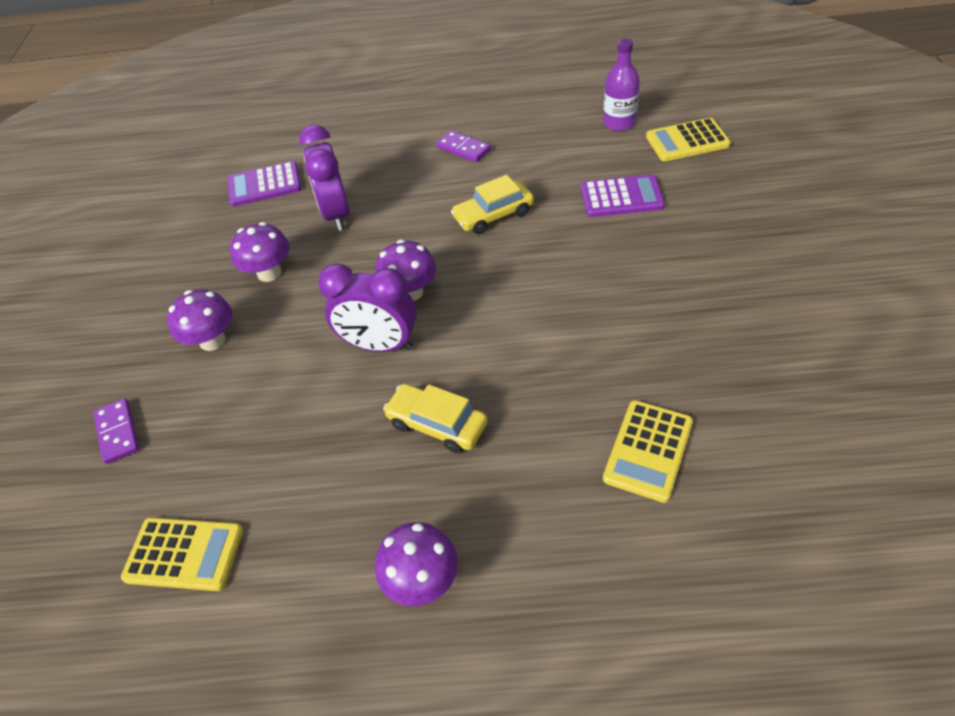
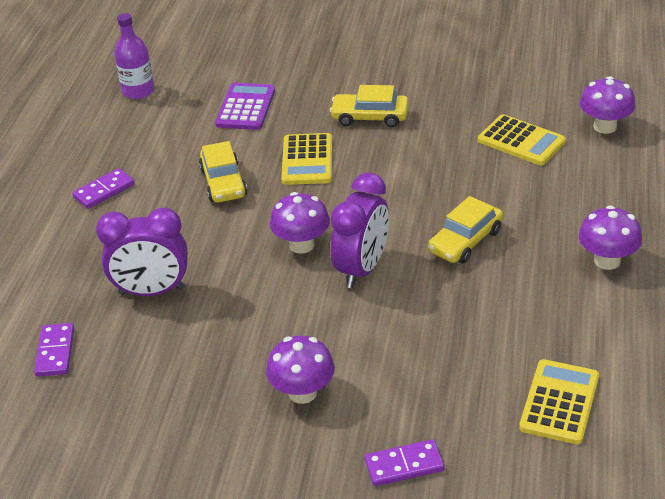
camera: 80 degrees left, 10 degrees down
(264, 185) = (55, 352): purple calculator -> purple domino
(269, 273) = (219, 347): purple mushroom -> purple mushroom (605, 126)
(643, 295) = (370, 117): none -> yellow car
(687, 141) = (193, 61): yellow calculator -> yellow calculator (307, 160)

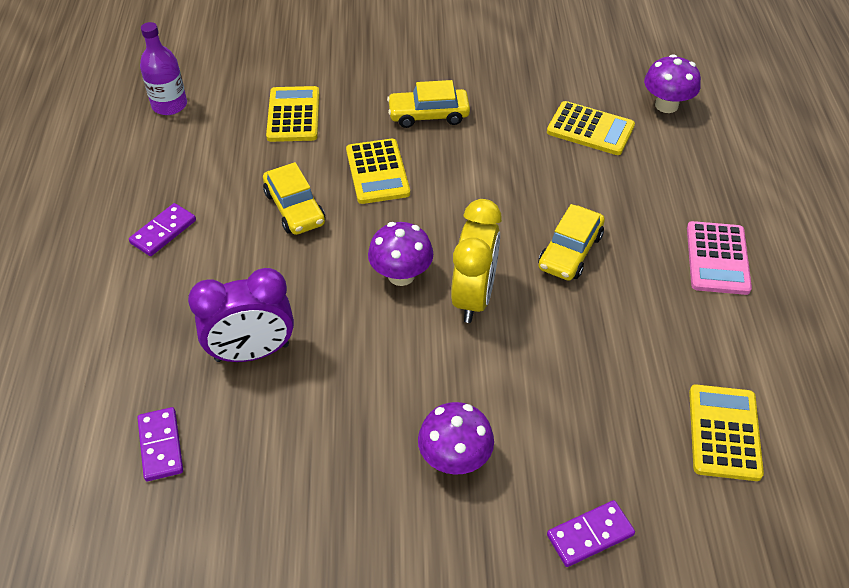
camera: 15 degrees left, 10 degrees up
(245, 107) = (293, 115): purple calculator -> yellow calculator
(362, 269) = (474, 297): purple clock -> yellow clock
(607, 261) = (717, 258): purple mushroom -> pink calculator

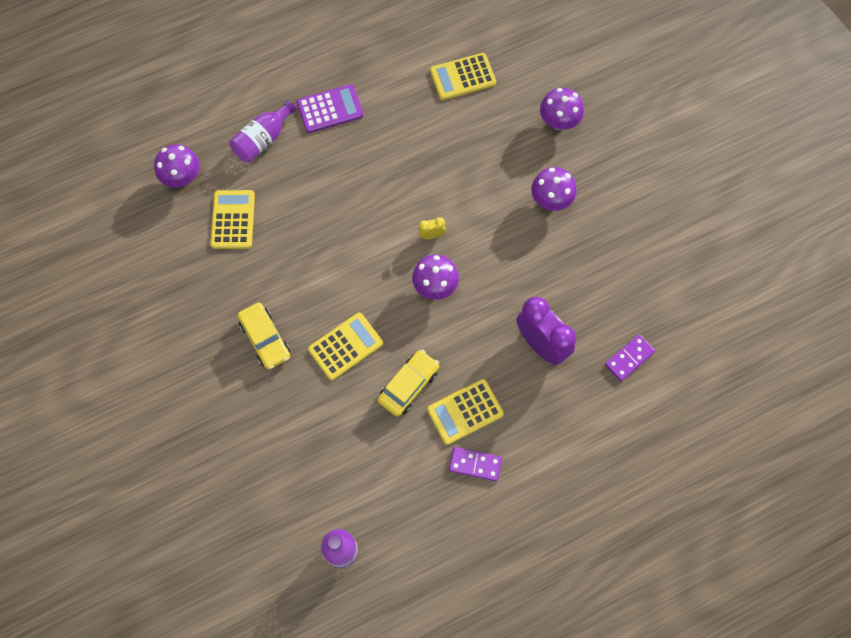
camera: 115 degrees left, 20 degrees up
(293, 115) = (310, 441): yellow calculator -> yellow calculator (465, 412)
(474, 297) = (431, 235): yellow clock -> yellow clock, size x0.44
(570, 251) = (364, 193): yellow car -> none
(590, 535) = (559, 121): purple domino -> purple mushroom
(693, 183) = (263, 139): none -> purple bottle
(717, 258) = (330, 109): pink calculator -> purple calculator

